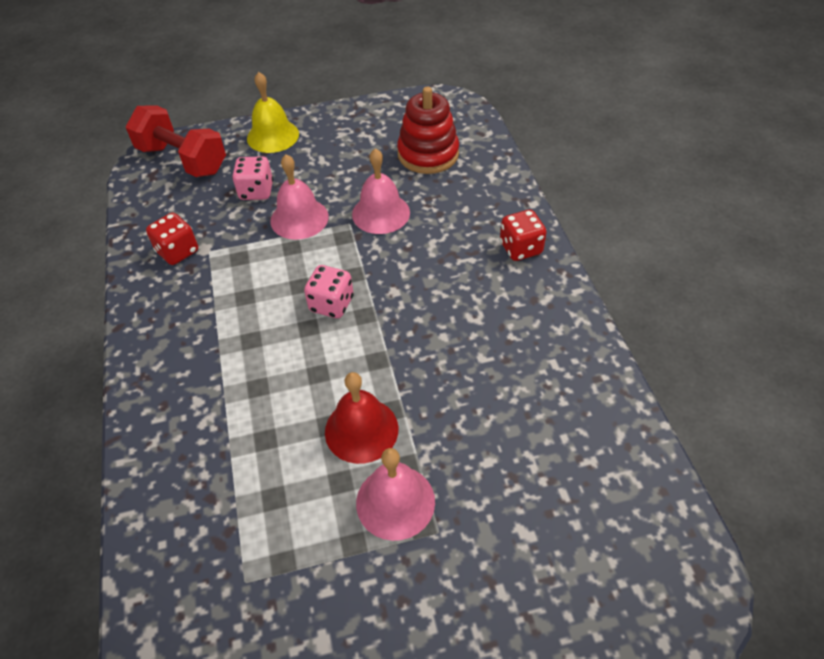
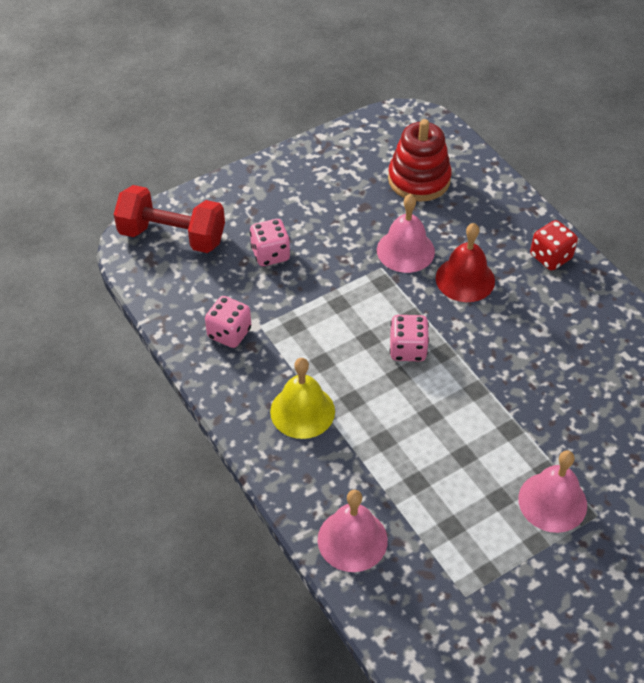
camera: 20 degrees left, 0 degrees up
(177, 251) = (229, 333): red dice -> pink dice
(273, 136) = (251, 191): yellow bell -> yellow bell (302, 411)
(299, 218) = (330, 273): pink bell -> pink bell (352, 540)
(361, 430) = (494, 452): red bell -> red bell (465, 279)

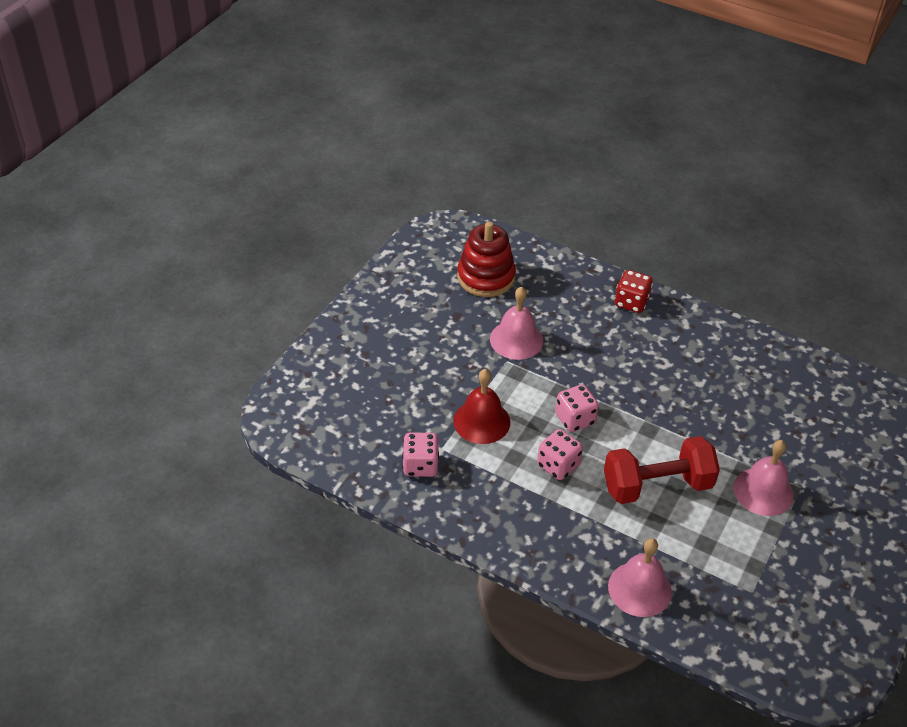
camera: 30 degrees left, 5 degrees down
(172, 236) = (310, 402): red dumbbell -> red dumbbell (657, 486)
(270, 254) = (407, 385): pink dice -> pink dice (558, 465)
(302, 411) = (527, 504): yellow bell -> none
(465, 279) = (579, 345): red bell -> red bell (481, 421)

